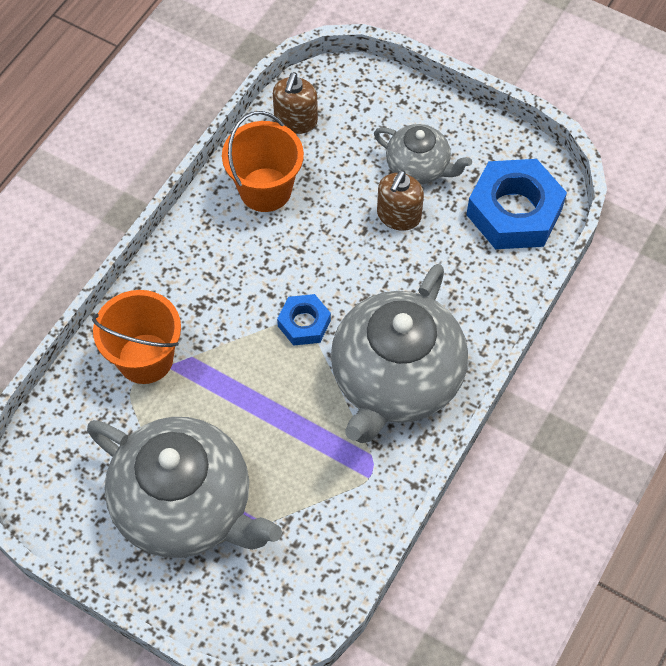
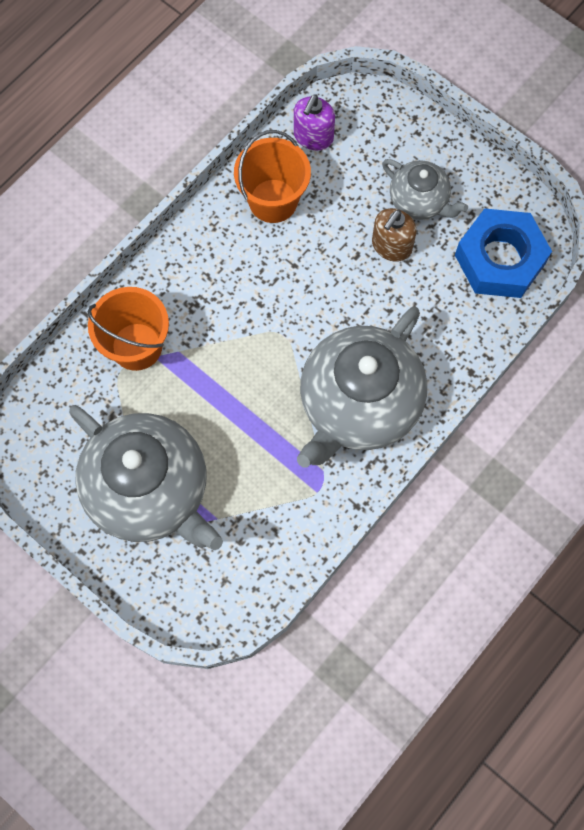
camera: 10 degrees right, 10 degrees up
(295, 121) = (313, 136): brown soap dispenser -> purple soap dispenser
(304, 323) = (285, 336): blue nut -> none

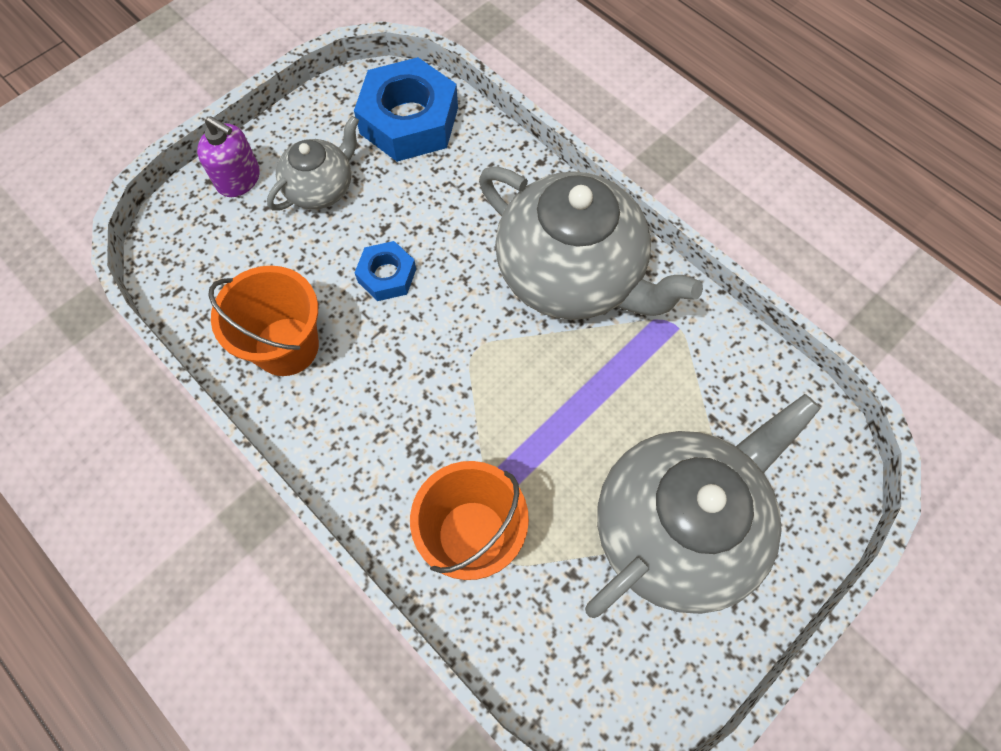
camera: 85 degrees left, 5 degrees down
(313, 136) = (205, 292): purple soap dispenser -> purple soap dispenser (239, 179)
(342, 262) = (387, 275): none -> blue nut
(391, 246) = (374, 222): brown soap dispenser -> none

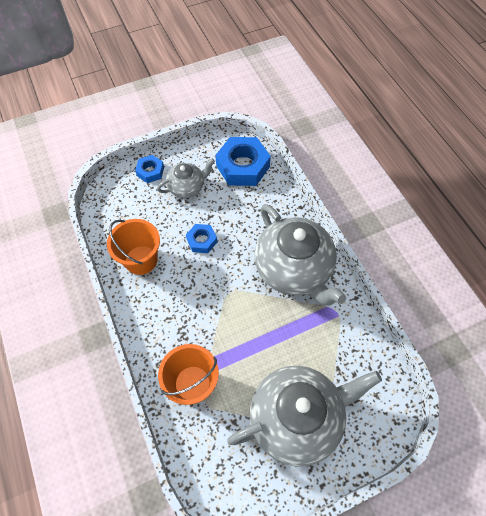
camera: 20 degrees right, 5 degrees down
(239, 179) = (150, 171): purple soap dispenser -> blue nut

